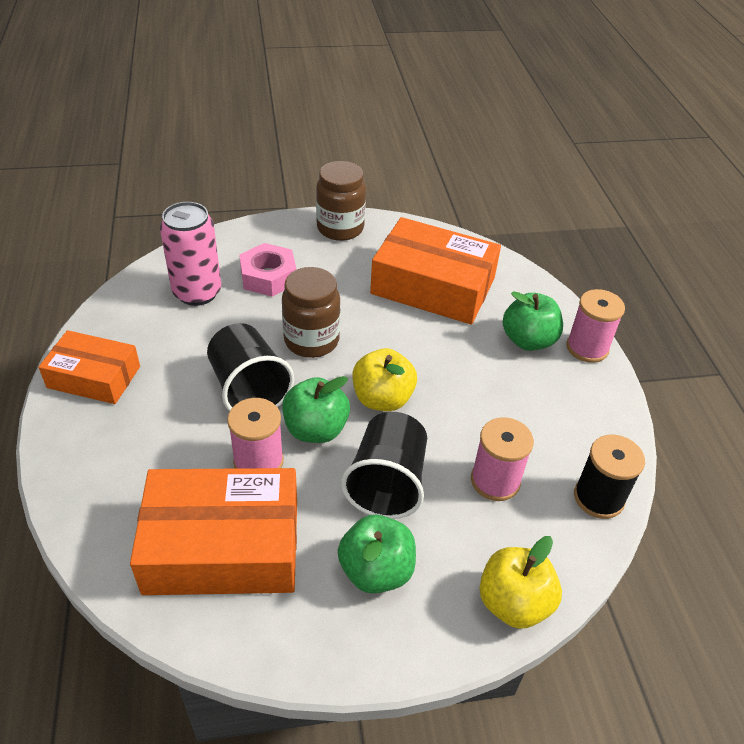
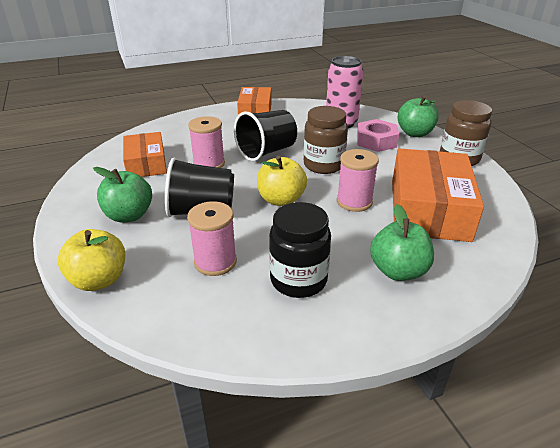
camera: 80 degrees right, 10 degrees down
(223, 546) = (146, 163): orange box -> orange box, size x0.61
(316, 429) = (241, 178): green apple -> green apple (415, 133)
(533, 415) = (298, 280): none -> black jar
(587, 348) = (417, 316): pink spool -> pink spool (354, 202)
(598, 498) = (209, 329): black spool -> none

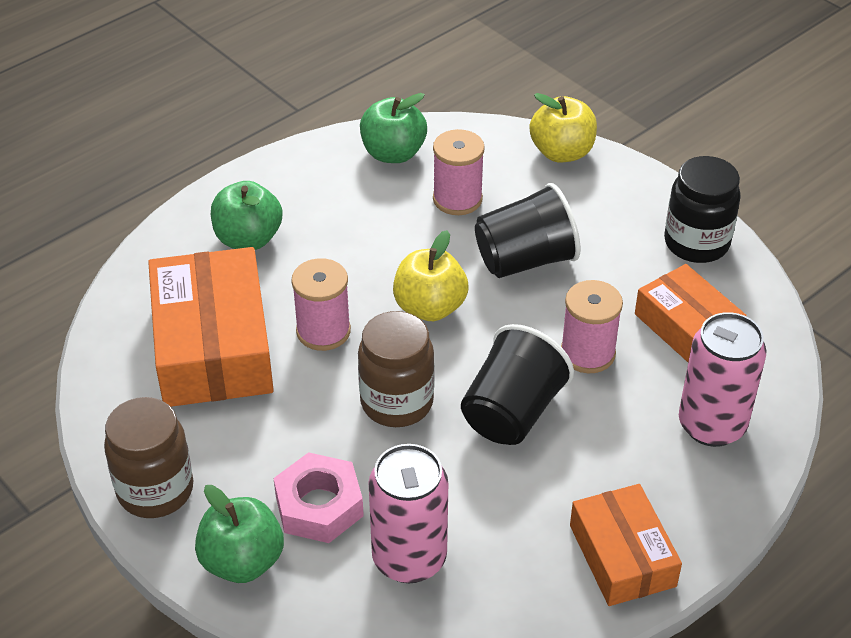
camera: 160 degrees right, 10 degrees up
(129, 215) = (612, 230): green apple -> green apple (393, 153)
(179, 132) = (711, 425): none -> pink can
(298, 280) = (356, 202): black jar -> black jar (696, 243)

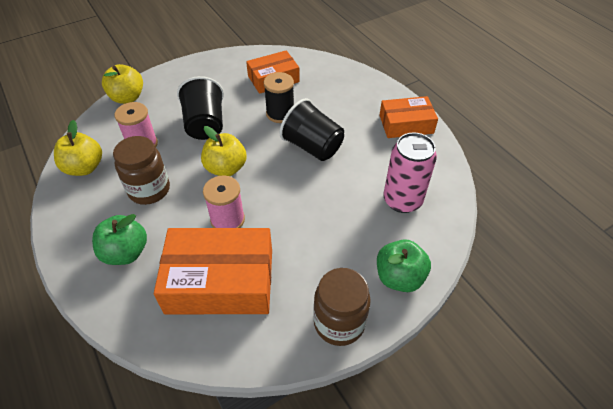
camera: 80 degrees left, 5 degrees up
(319, 506) = (363, 236): pink nut -> none
(393, 153) = (84, 167): green apple -> yellow apple
(397, 402) = (294, 192): brown jar -> brown jar (149, 190)
(587, 353) = (280, 114): pink spool -> black spool
(696, 243) = (219, 65): black jar -> none
(711, 425) = (335, 83): pink can -> none

